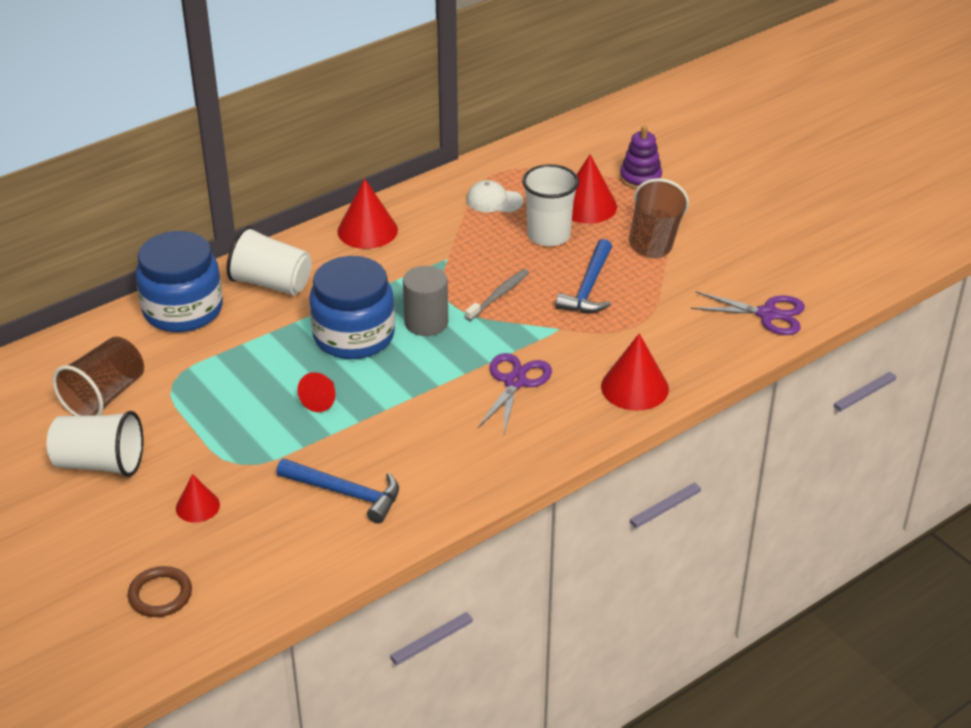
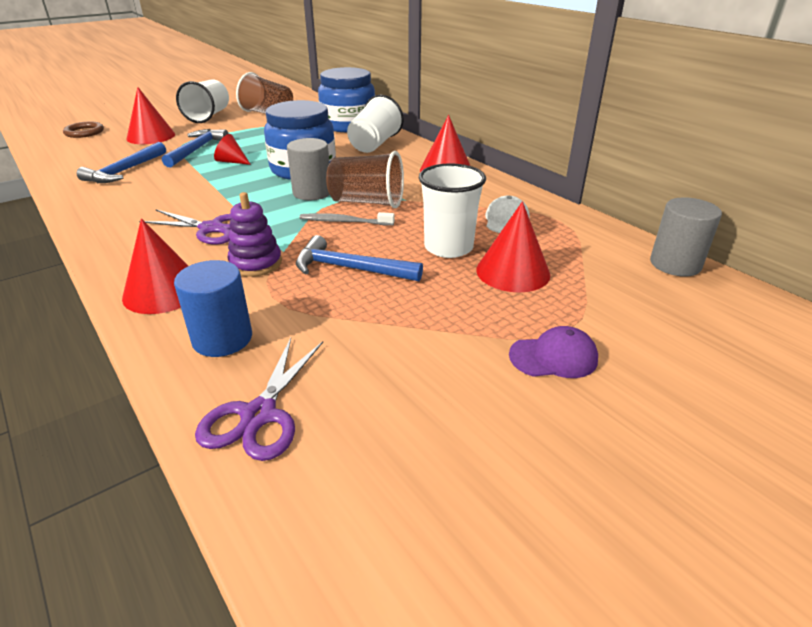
camera: 90 degrees right, 5 degrees down
(197, 506) = (151, 136): red cone -> red cone, size x1.67
(269, 442) = (197, 150): none -> blue hammer
(498, 295) = (345, 222): grey toothbrush -> grey toothbrush turned 150 degrees clockwise
(570, 131) = (675, 264): none -> grey cylinder
(640, 178) = (591, 313): purple stacking toy -> purple stacking toy (256, 263)
(654, 239) = (447, 317): brown cup -> brown cup (367, 202)
(692, 200) = (553, 357): none -> purple cap
(695, 342) = (222, 339): none -> blue cylinder

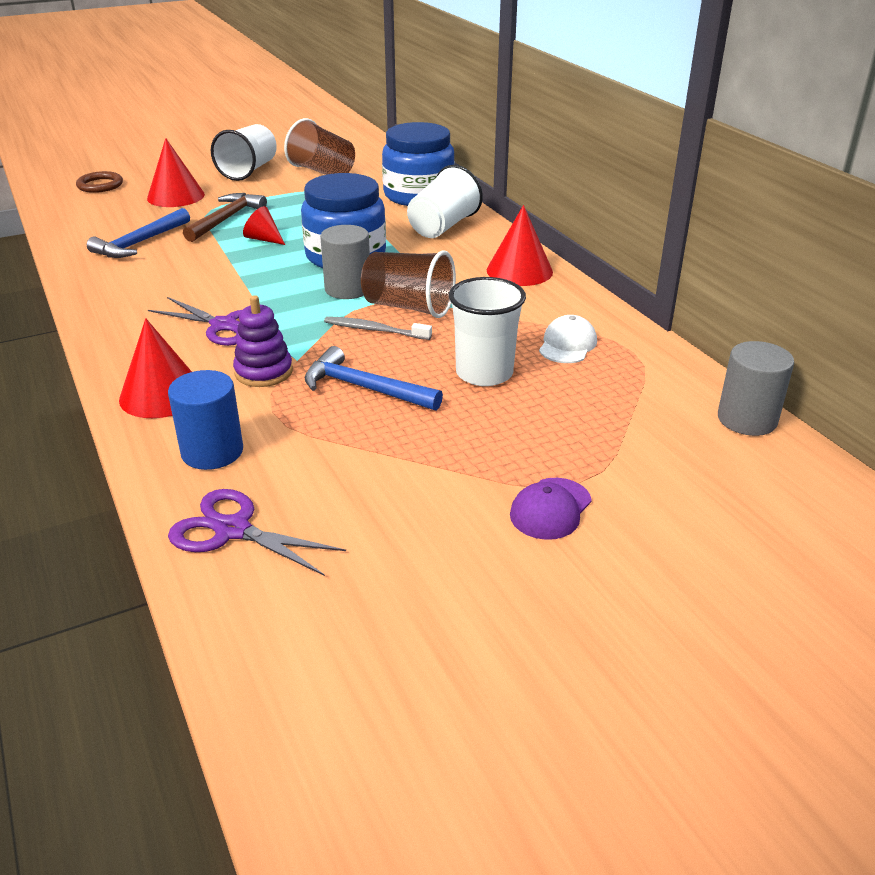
camera: 10 degrees right, 0 degrees up
(197, 150) = (226, 219): blue hammer -> brown hammer
(259, 415) = (232, 530): purple scissors -> purple scissors turned 90 degrees clockwise
(513, 272) = (547, 410): red cone -> none
(553, 357) = (550, 509): purple cap -> purple cap turned 120 degrees clockwise

